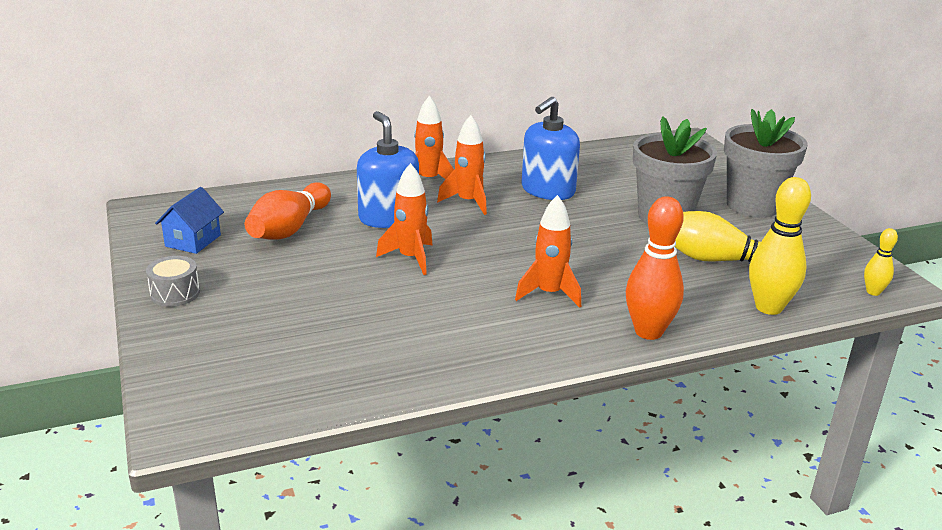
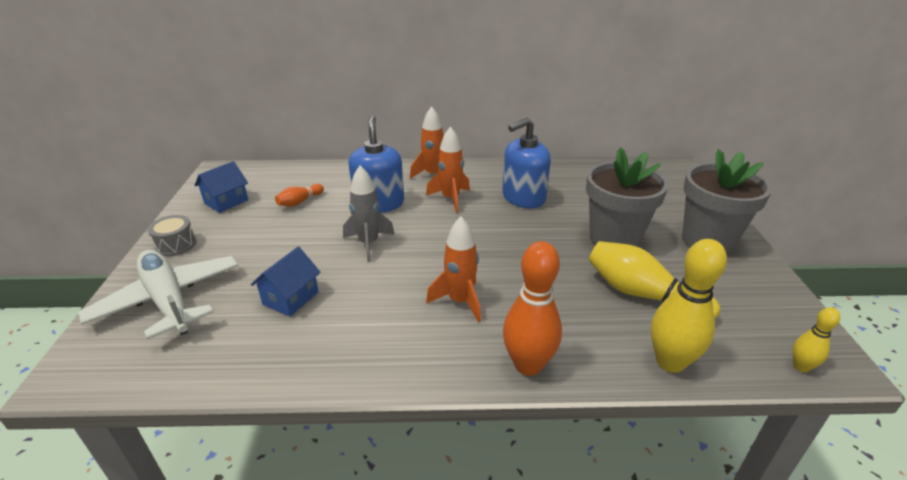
camera: 20 degrees right, 5 degrees up
(225, 346) = (168, 300): none -> white plane
(289, 228) = (300, 202): orange bowling pin -> orange bowling pin, size x0.52
(367, 320) = (291, 298): none -> blue house
(410, 258) = (368, 244): orange rocket -> grey rocket

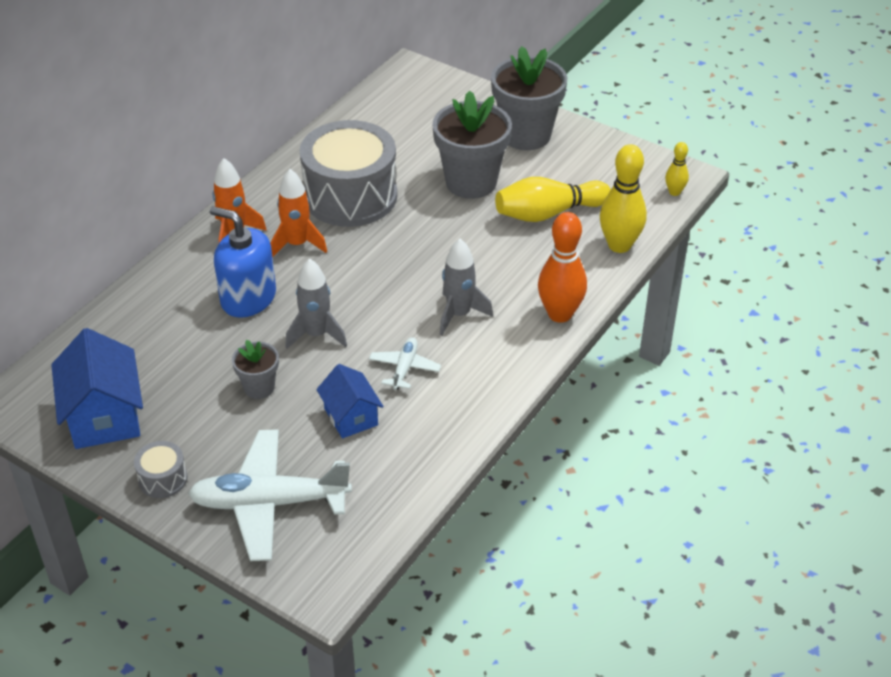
camera: 55 degrees left, 10 degrees up
(226, 201) = (104, 416): blue house -> blue house, size x1.62
(293, 244) = (259, 387): none -> grey flower pot
(300, 202) = (175, 356): orange bowling pin -> none
(368, 301) = (404, 368): none -> white plane
(460, 301) = (459, 314): orange rocket -> grey rocket
(523, 197) = (350, 196): blue soap dispenser -> grey drum

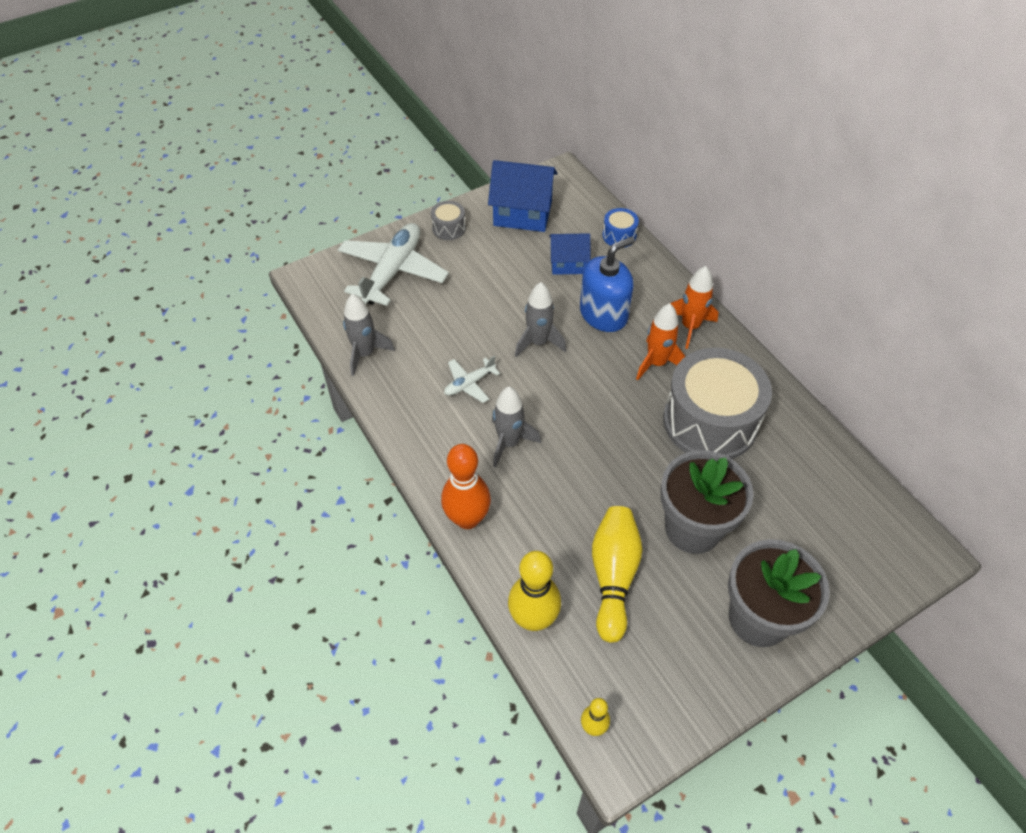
camera: 115 degrees right, 10 degrees up
(112, 319) = (619, 236): none -> blue drum
(259, 387) = (501, 294): grey flower pot -> none
(351, 417) = (440, 336): blue house -> blue house (568, 263)
(404, 368) = (469, 384): white plane -> white plane turned 105 degrees clockwise
(415, 472) = (365, 354): none -> grey rocket

